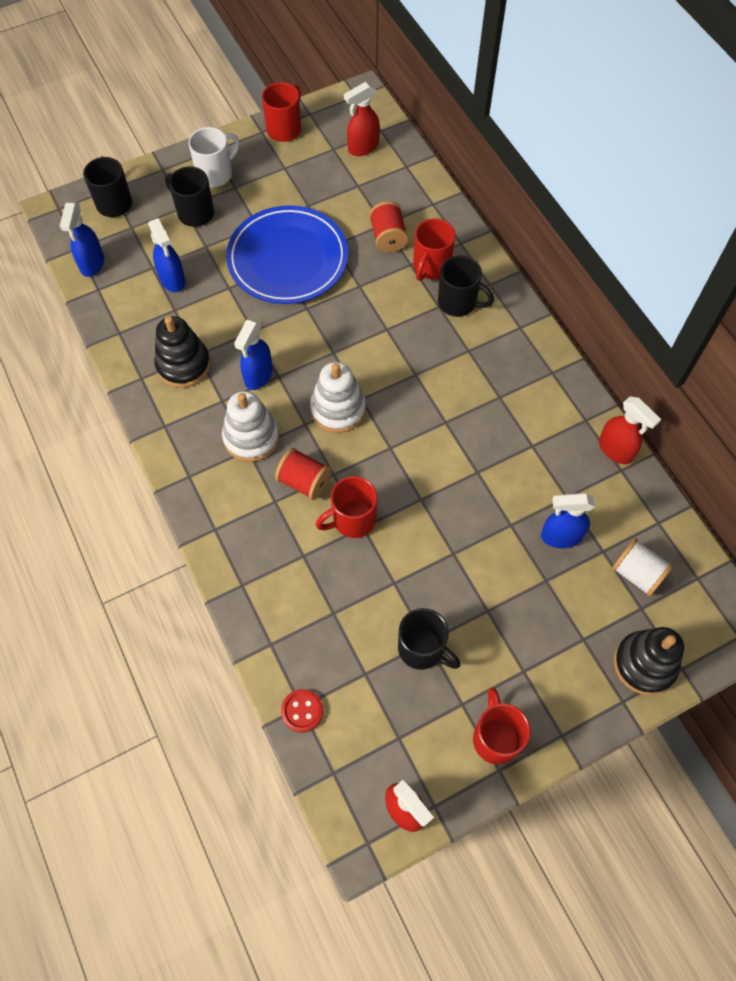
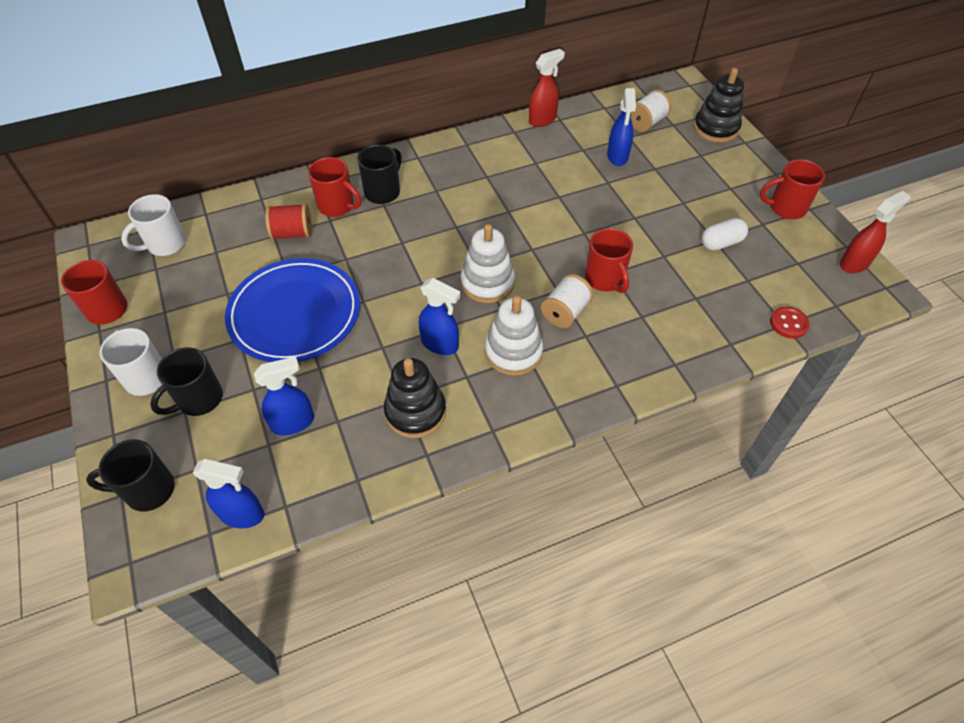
camera: 85 degrees left, 10 degrees down
(304, 481) = (565, 312): red spool -> white spool
(363, 147) = (165, 244): red spray bottle -> white mug
(422, 649) = (721, 243): black mug -> white capsule

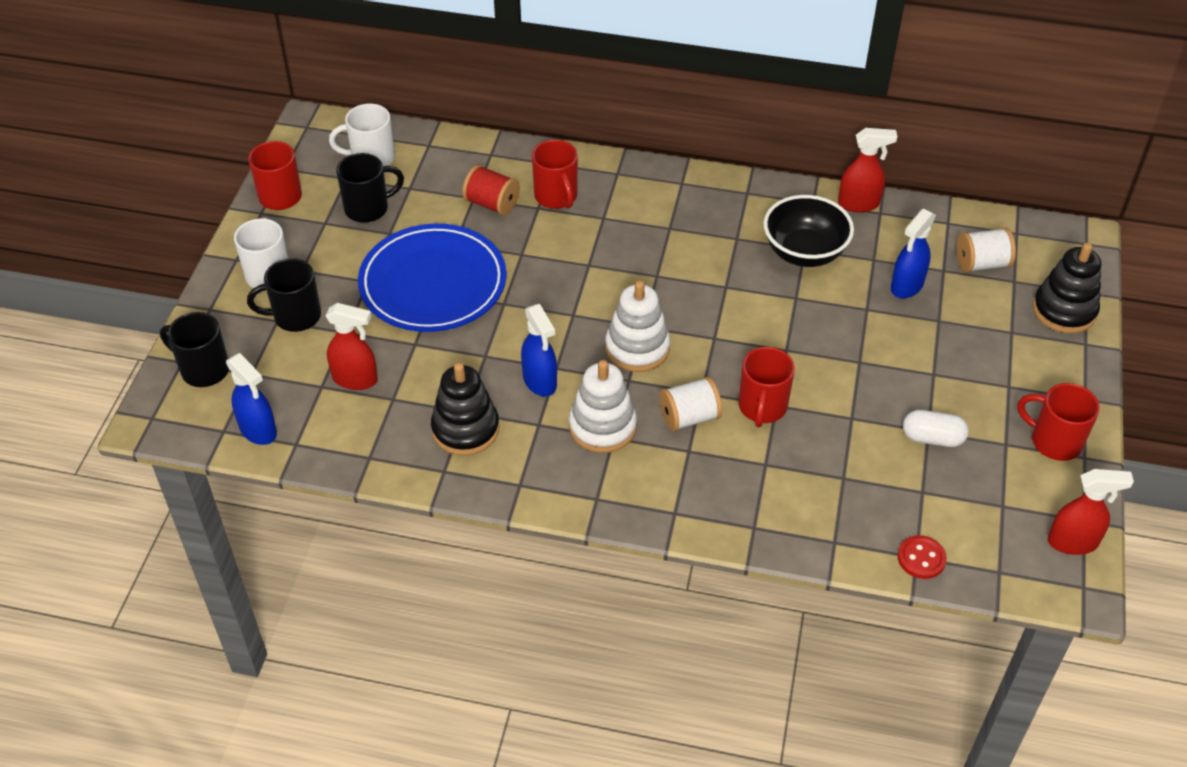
camera: 35 degrees right, 5 degrees down
(293, 422) = (355, 379): blue spray bottle -> red spray bottle
(383, 192) = (614, 204): black mug -> black mug (368, 208)
(538, 165) = (804, 253): none -> black bowl

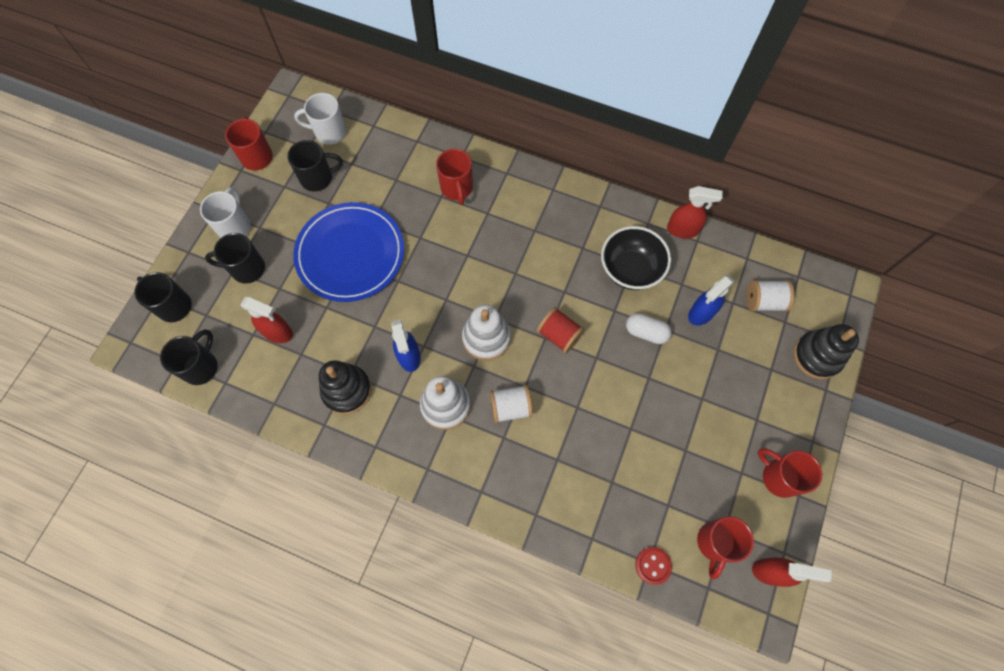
camera: 10 degrees right, 20 degrees up
(258, 431) = (201, 366): blue spray bottle -> black mug
(492, 204) = (408, 187): red spool -> red spool (559, 335)
(762, 407) = (566, 408): red mug -> red mug (715, 543)
(932, 438) = (687, 458): white capsule -> white capsule (646, 332)

